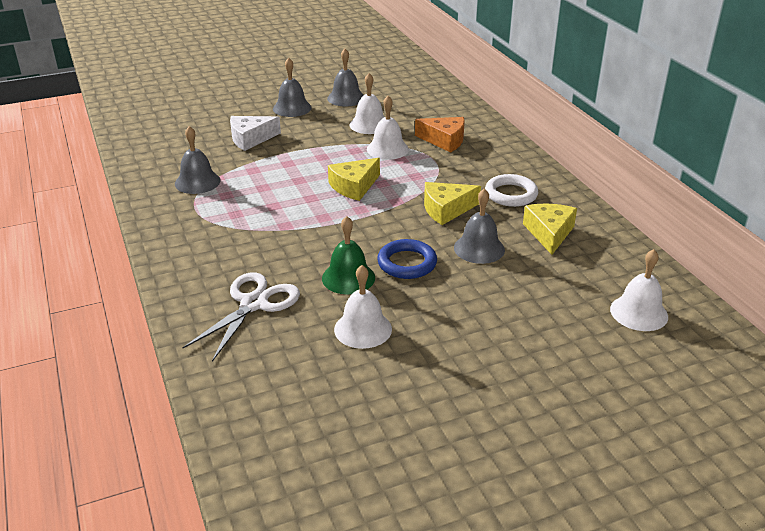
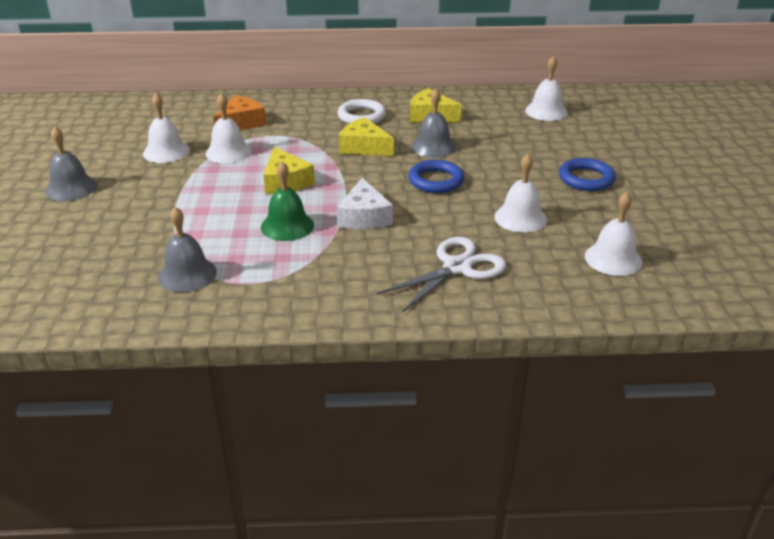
camera: 70 degrees left, 0 degrees up
(250, 139) = (118, 225): white cheese -> white cheese (364, 217)
(254, 304) = (457, 267): white scissors -> white scissors turned 90 degrees clockwise
(311, 406) = (613, 259): none -> white bell
(346, 98) = (88, 153): grey bell -> none
(348, 278) = (442, 212): green bell -> green bell (287, 226)
(446, 209) = (364, 147): yellow cheese -> yellow cheese turned 120 degrees clockwise
(480, 366) = (586, 179): none -> blue ring

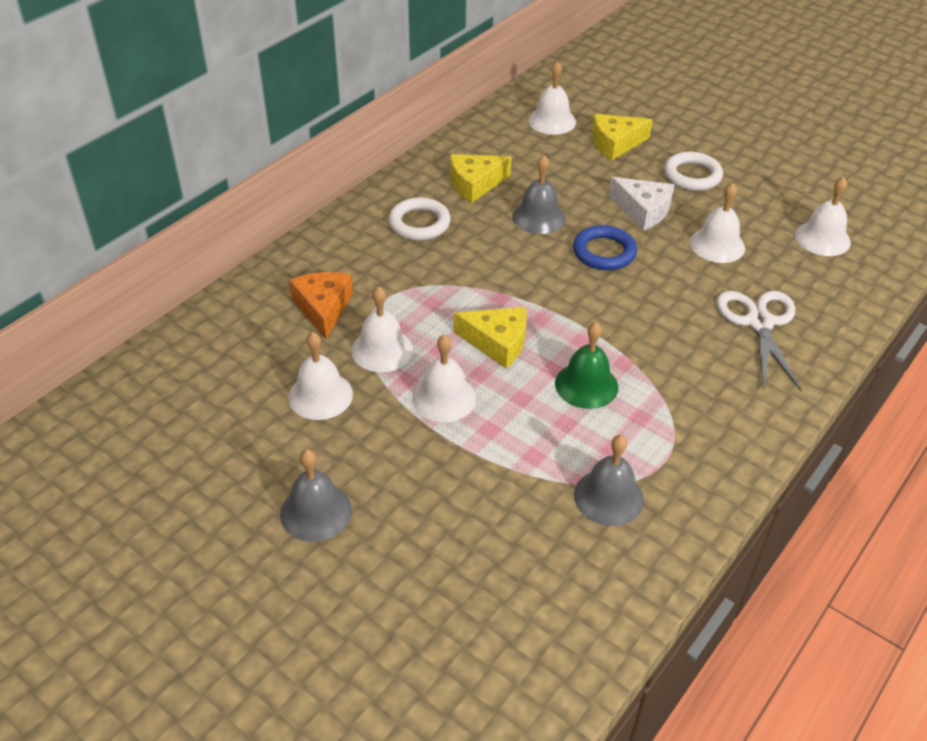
camera: 50 degrees left, 10 degrees up
(211, 185) = (444, 398): none -> white bell
(364, 147) = (487, 257): yellow cheese -> yellow cheese (615, 143)
(364, 217) = (622, 329): white cheese -> white cheese (643, 210)
(586, 179) = (692, 175): blue ring -> white ring

